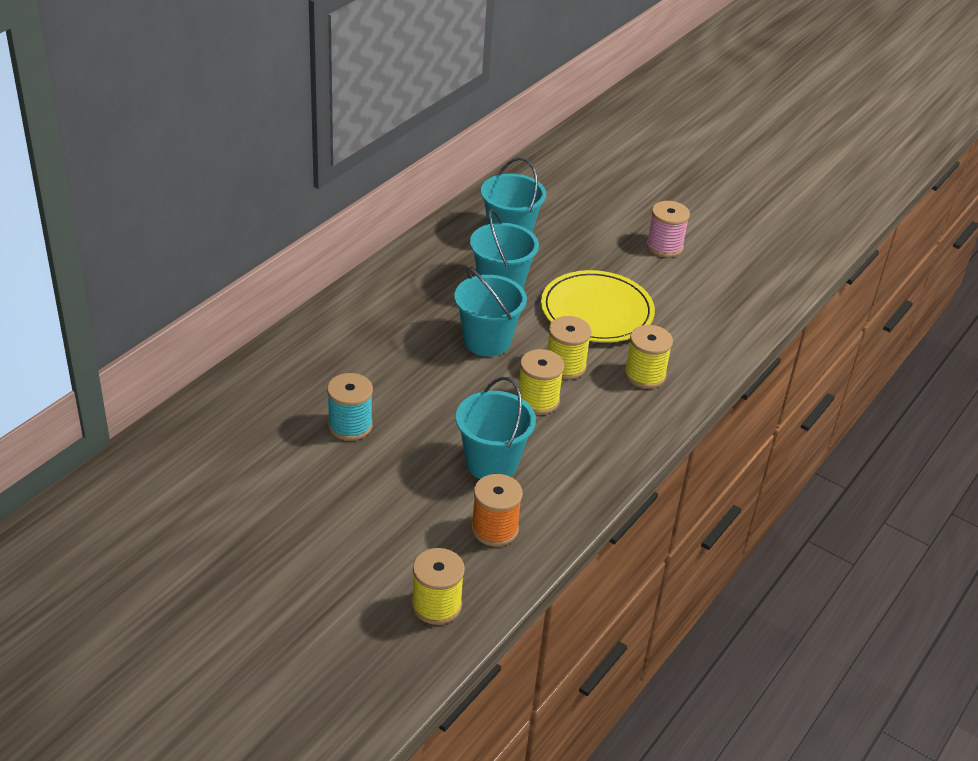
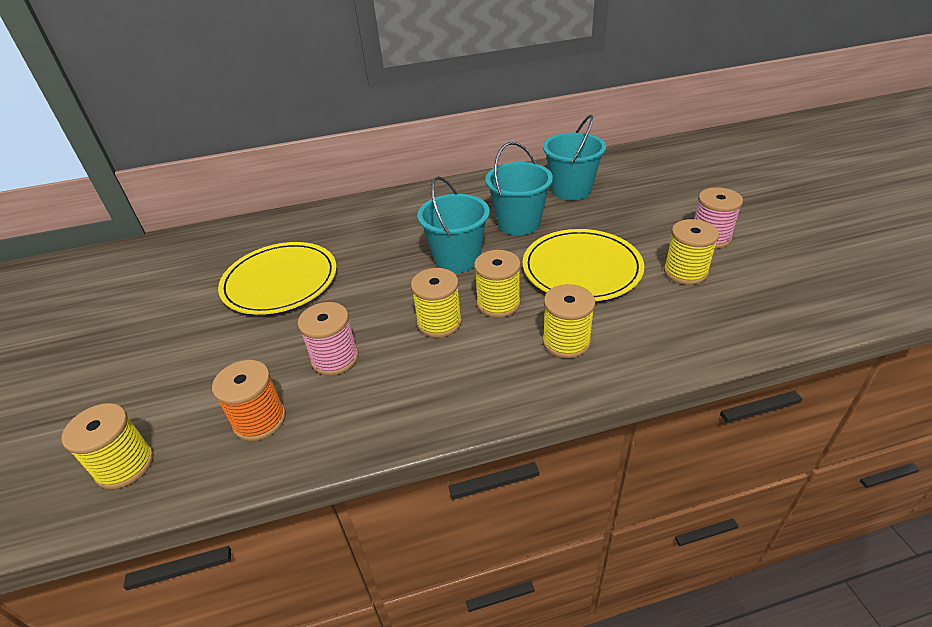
camera: 45 degrees right, 0 degrees up
(350, 425) = (280, 281): turquoise spool -> yellow plate
(491, 463) = (335, 358): turquoise bucket -> pink spool
(673, 285) = (685, 272): none -> yellow spool

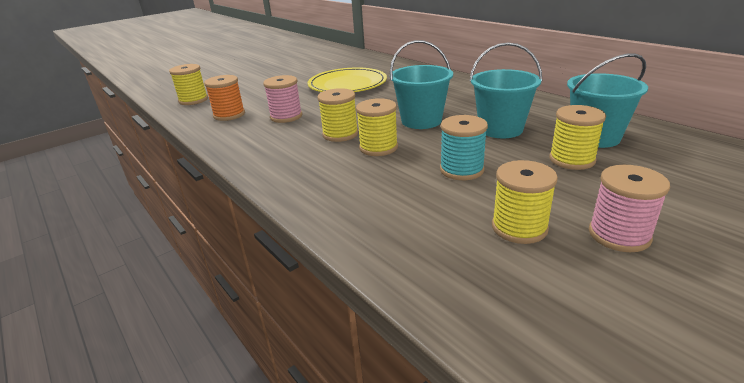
camera: 65 degrees right, 10 degrees down
(566, 341) = (350, 184): yellow spool -> yellow spool (572, 160)
(581, 268) = (461, 170): yellow plate -> turquoise spool

